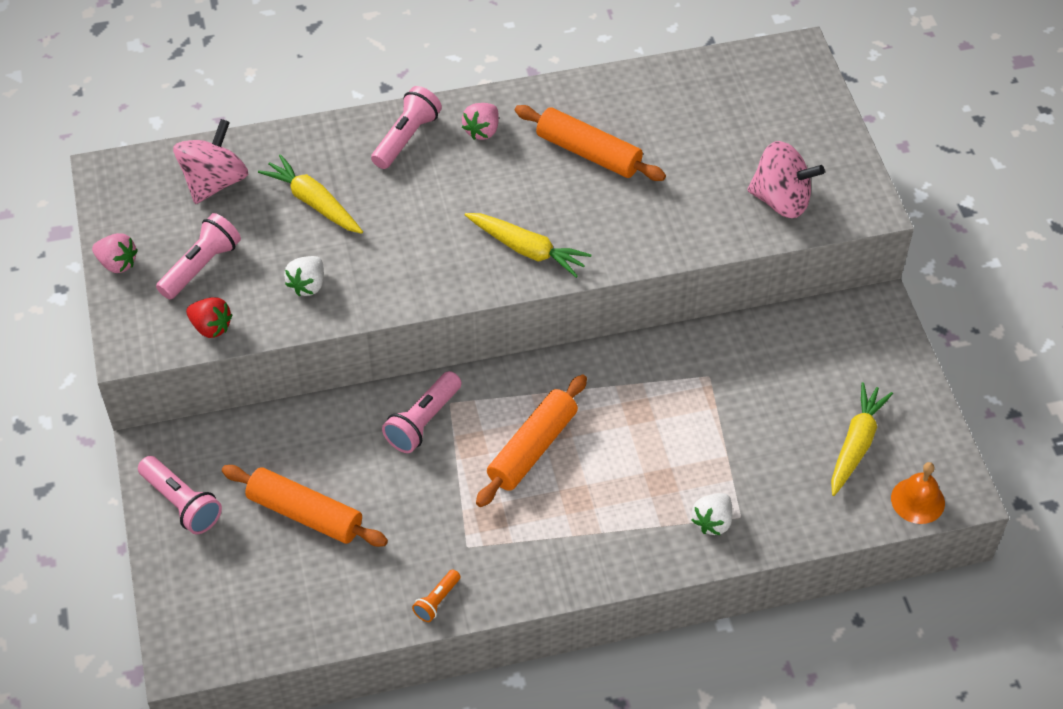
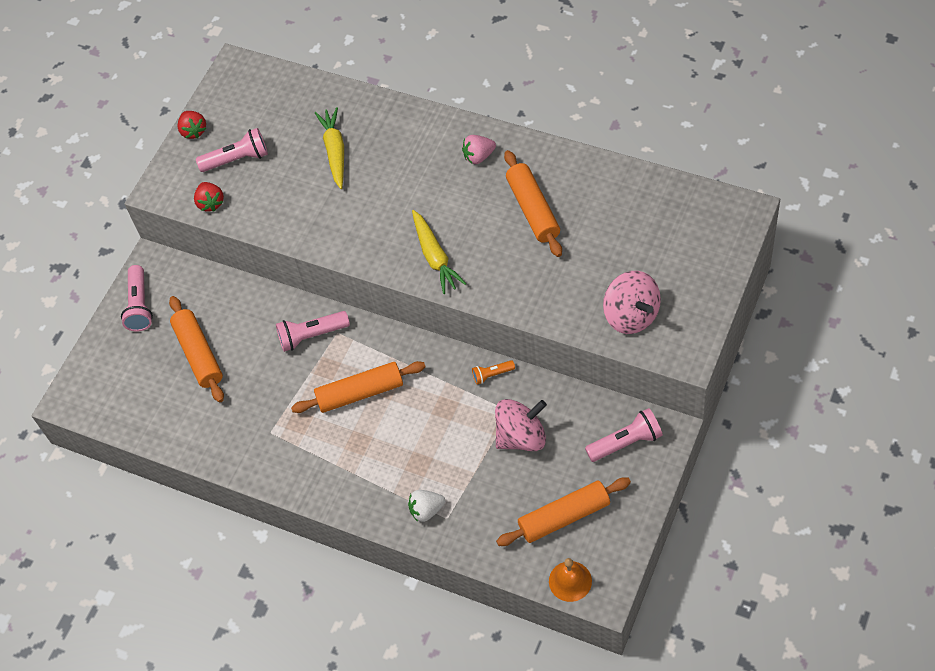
camera: 45 degrees right, 5 degrees up
(117, 263) = (193, 131): pink strawberry -> red strawberry
(215, 182) = (289, 106): pink spinning top -> pink spinning top (521, 436)
(308, 285) = (286, 206): white strawberry -> none
(406, 138) = (427, 136): pink flashlight -> pink flashlight (626, 442)
(437, 601) = (225, 455): orange flashlight -> orange flashlight (492, 375)
(856, 444) = (564, 517): yellow carrot -> orange rolling pin

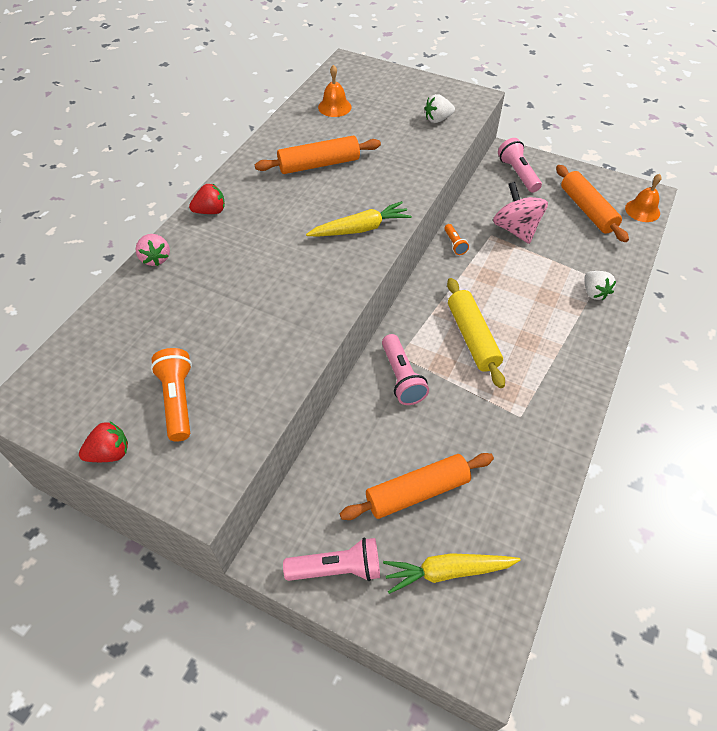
camera: 95 degrees left, 5 degrees down
(210, 203) = (240, 429): red strawberry -> red strawberry (210, 211)
(237, 159) = (178, 400): pink flashlight -> orange flashlight
(335, 151) = (200, 303): yellow carrot -> yellow carrot (447, 571)
(360, 393) = (472, 337): orange rolling pin -> yellow rolling pin
(479, 156) = (246, 195): pink strawberry -> pink strawberry (156, 258)
(631, 315) = (437, 119): pink spinning top -> white strawberry
(642, 210) = (334, 107): none -> orange bell

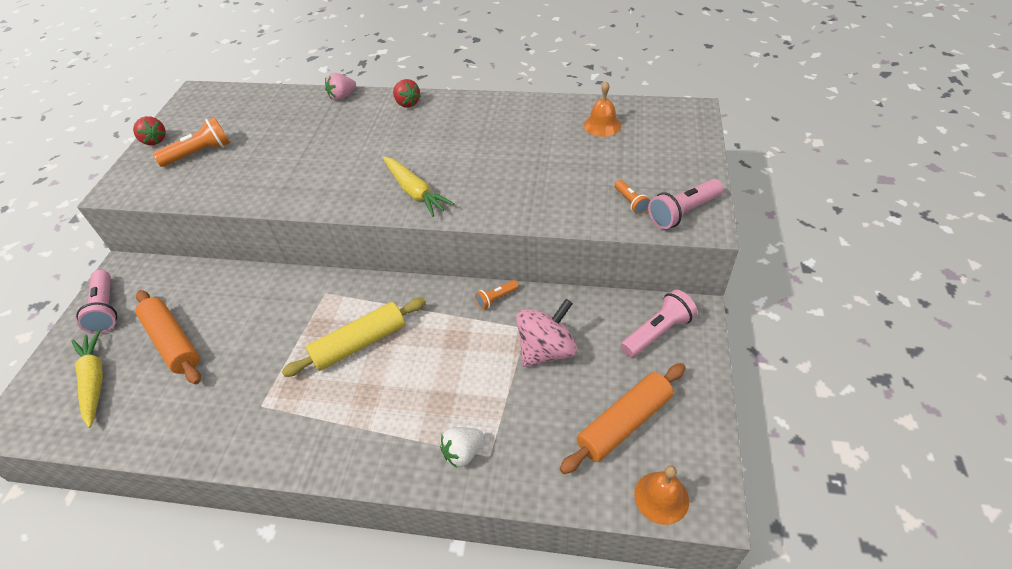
camera: 75 degrees right, 5 degrees down
(319, 164) = (500, 141): orange rolling pin -> none
(402, 377) = (298, 301): pink flashlight -> pink flashlight (683, 212)
(437, 119) = (630, 202): white strawberry -> orange flashlight

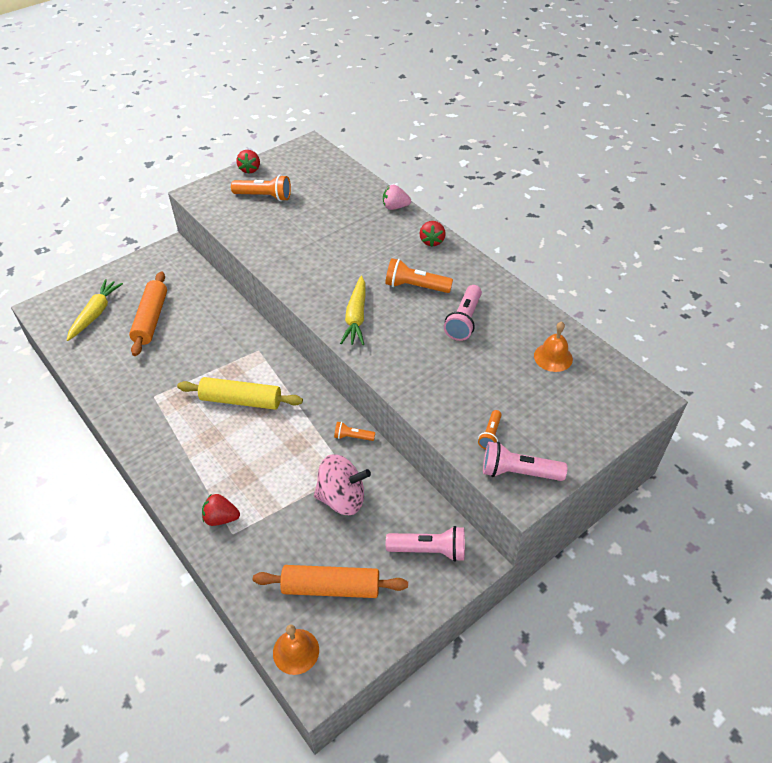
camera: 40 degrees right, 0 degrees up
(106, 309) = (140, 271): pink flashlight -> pink flashlight (464, 320)
(436, 141) = (415, 286): none -> orange flashlight
(463, 452) = (221, 518): white strawberry -> red strawberry

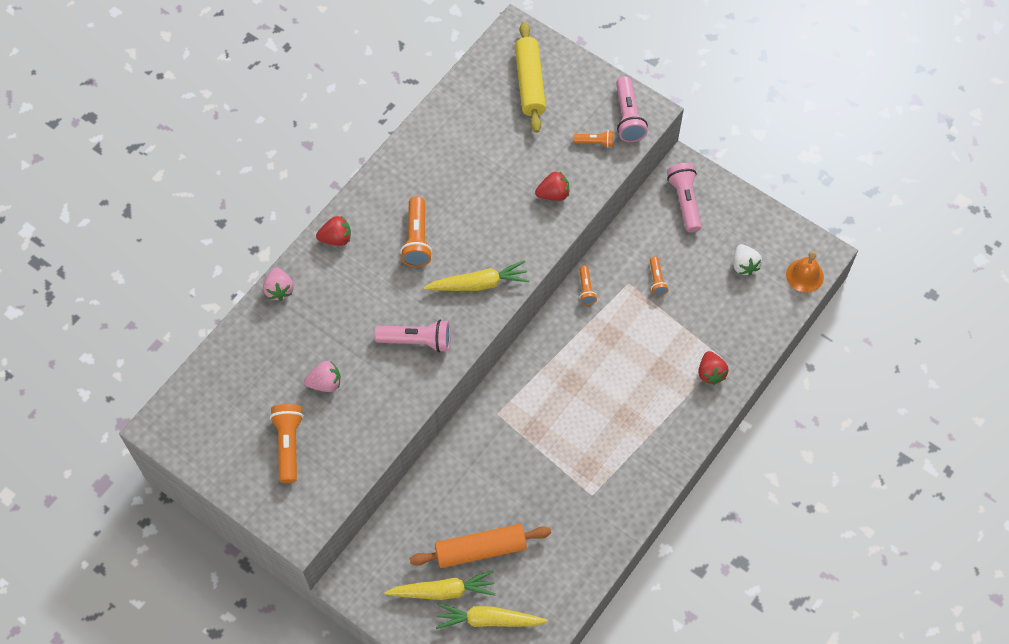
camera: 105 degrees left, 15 degrees up
(133, 293) = (443, 591): none -> yellow carrot
(241, 400) = (572, 405): yellow rolling pin -> yellow rolling pin (530, 83)
(250, 169) = (232, 484): red strawberry -> red strawberry (553, 194)
(304, 219) = (325, 383): none -> pink strawberry
(331, 588) = (744, 265): orange rolling pin -> white strawberry
(342, 498) = (657, 280): pink spinning top -> orange flashlight
(464, 320) = (457, 186): pink flashlight -> pink flashlight (417, 341)
(553, 357) = (486, 105): orange bell -> none

